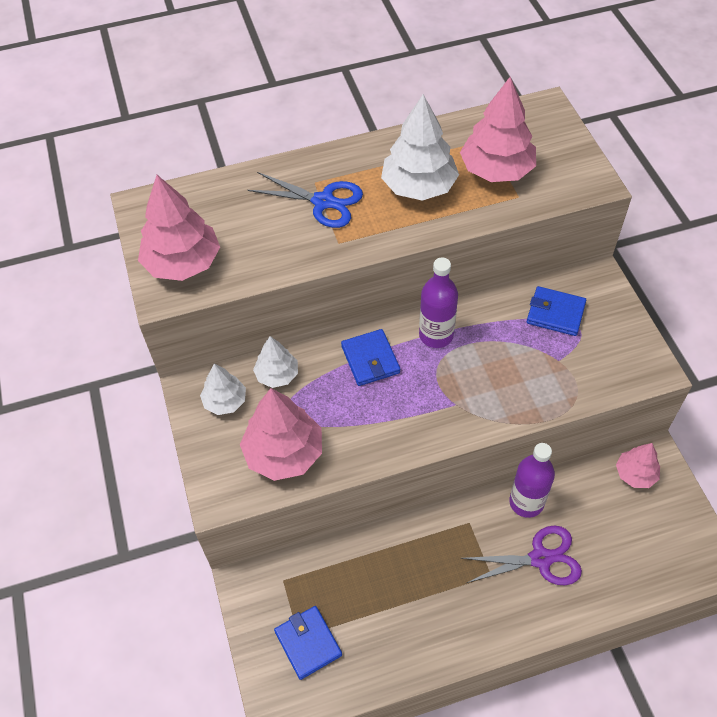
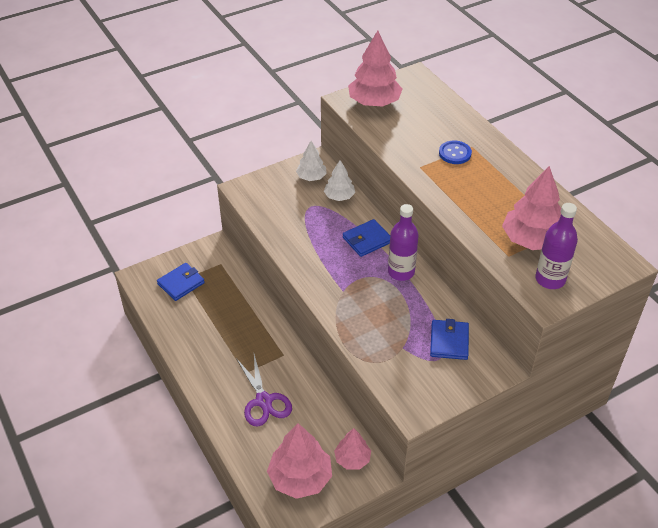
camera: 75 degrees right, 10 degrees down
(284, 453) = (280, 211): pink tree -> pink tree (300, 478)
(323, 201) = (455, 153): blue scissors -> blue button
(419, 186) = (492, 199): white tree -> none
(526, 502) = (308, 387): purple bottle -> purple bottle (550, 279)

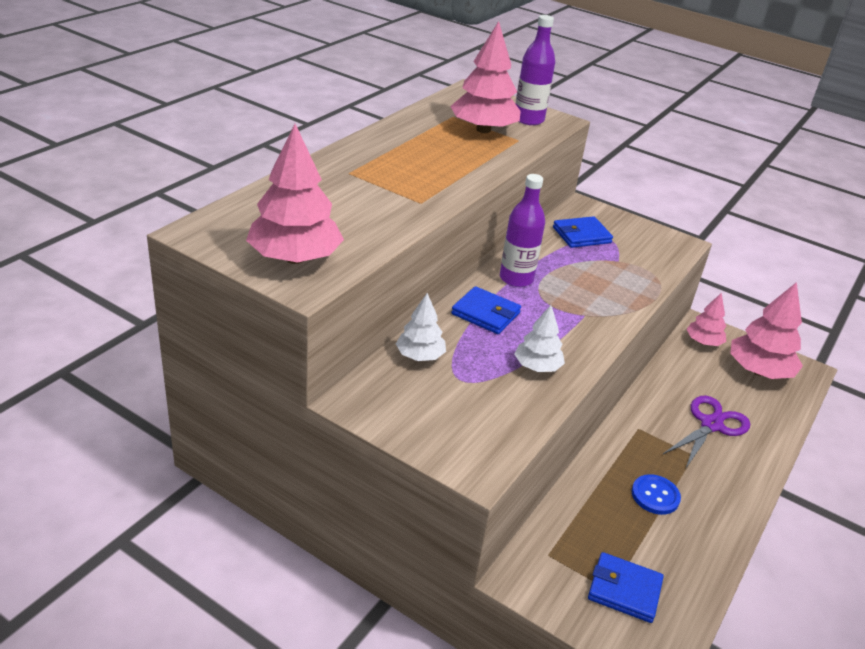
camera: 120 degrees left, 10 degrees down
(311, 177) = (395, 395): white tree -> white tree (537, 367)
(455, 153) = (373, 182): blue button -> blue button (655, 496)

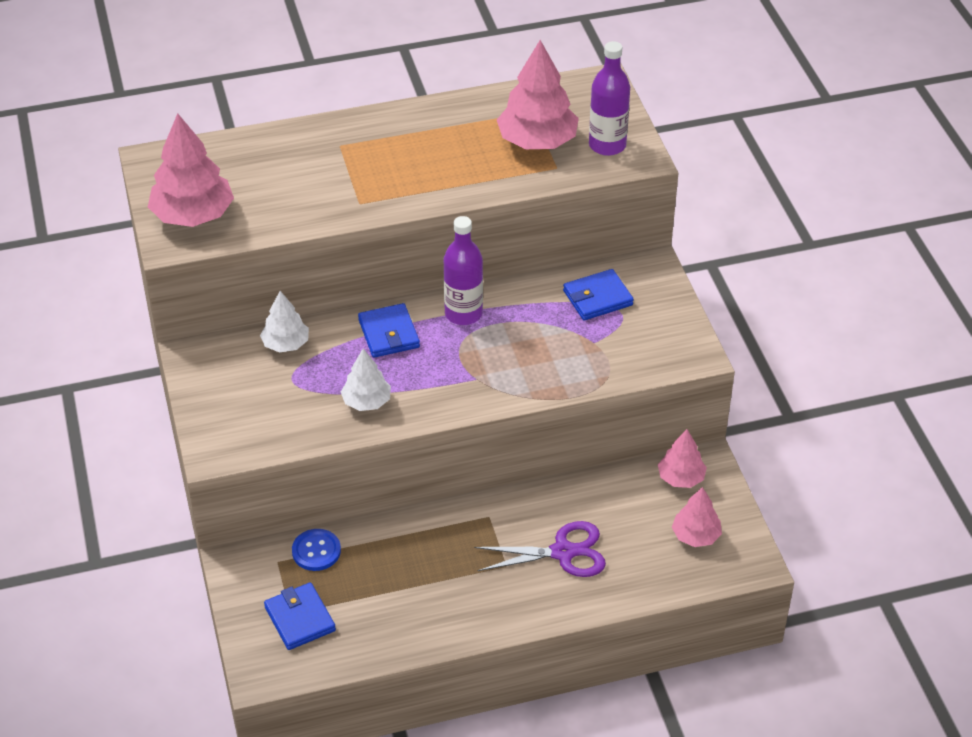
camera: 45 degrees right, 10 degrees up
(581, 235) = (597, 298): blue wallet -> blue wallet turned 45 degrees counterclockwise
(655, 496) = (421, 574): blue button -> blue button (316, 551)
(759, 371) = (695, 535): pink tree -> pink tree, size x0.58

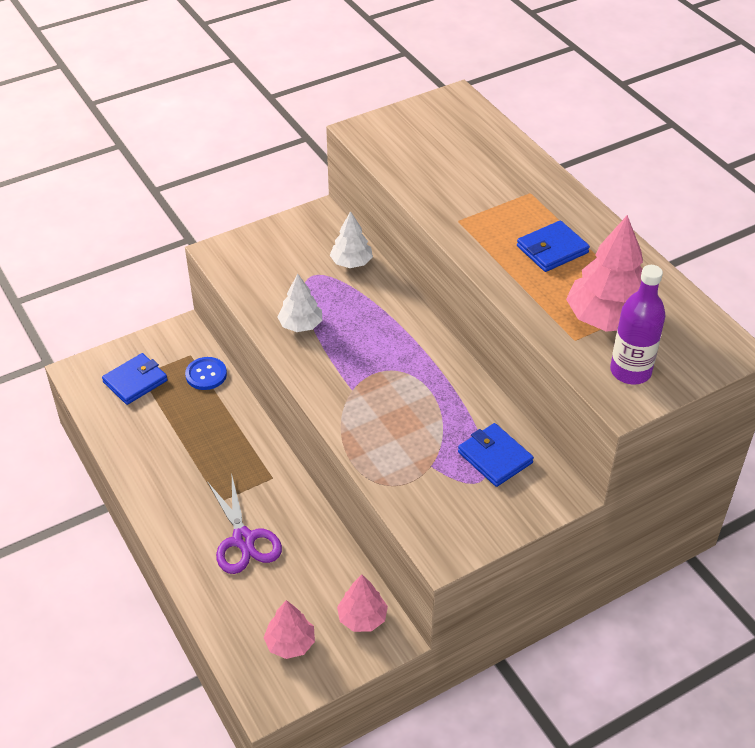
camera: 75 degrees right, 0 degrees up
(193, 215) = (399, 134): pink tree -> none
(389, 334) = (387, 321): blue wallet -> blue wallet (552, 249)
(463, 313) = (432, 364): purple bottle -> none

